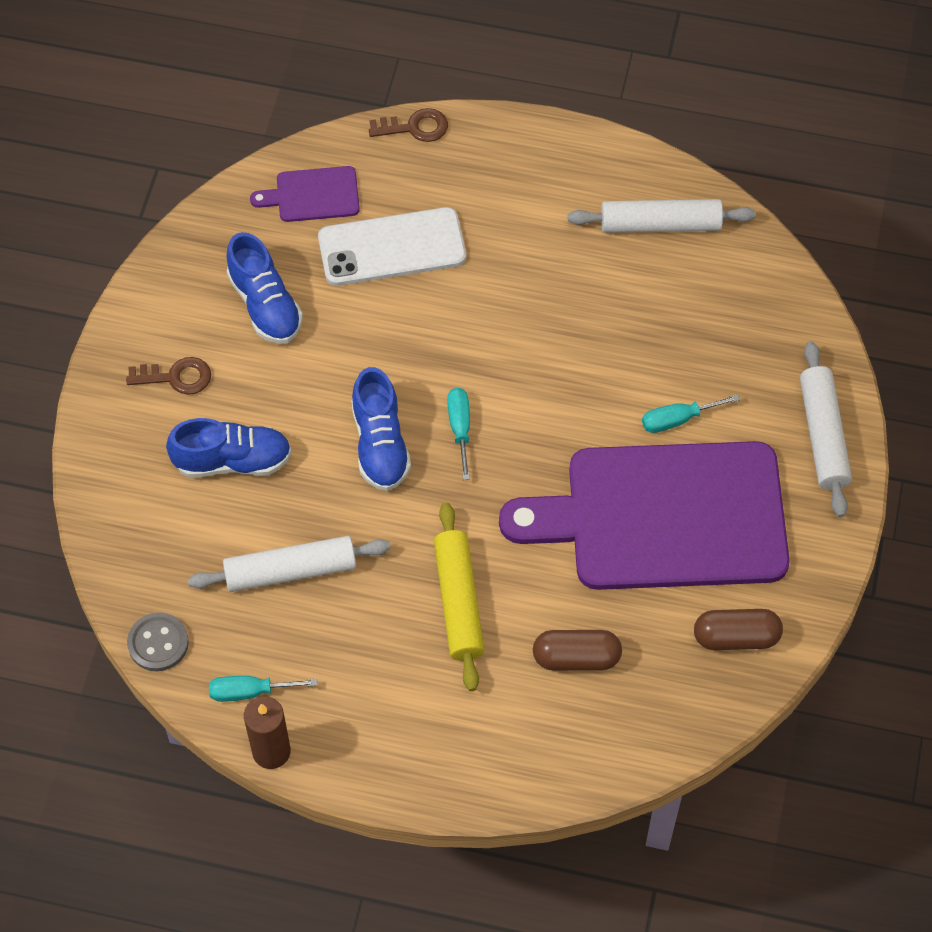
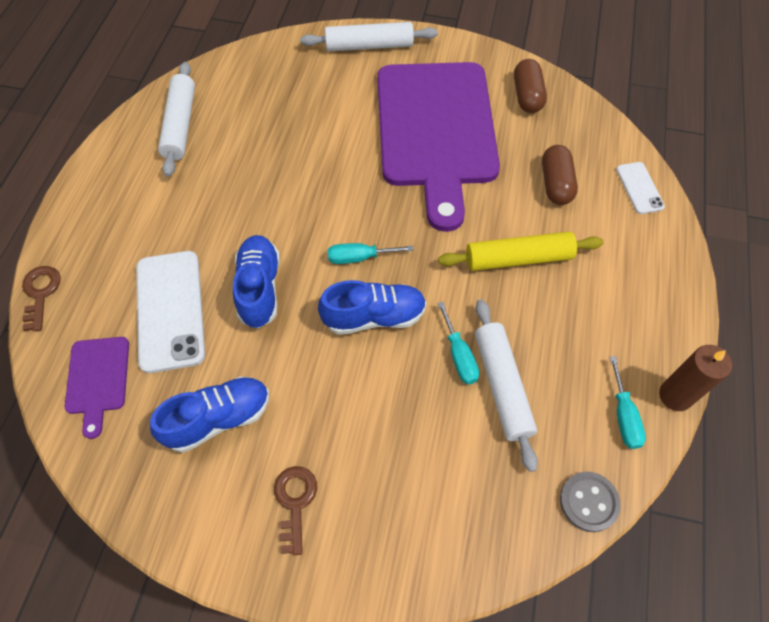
camera: 90 degrees left, 0 degrees up
(233, 461) = (391, 441): blue shoe -> blue shoe (259, 288)
(572, 763) = (639, 188): none -> white phone
(677, 419) = (355, 120): turquoise screwdriver -> turquoise screwdriver (459, 356)

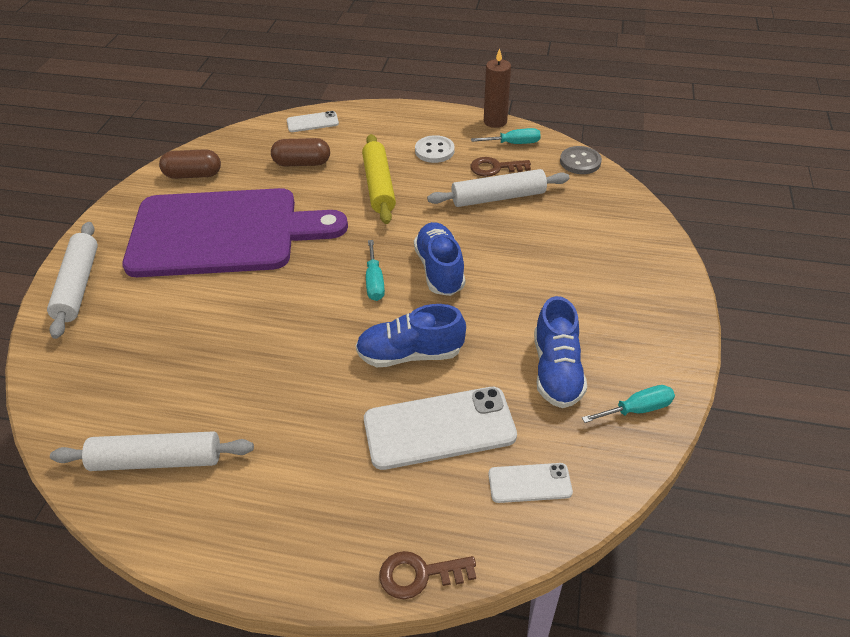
camera: 90 degrees left, 15 degrees down
(97, 379) = (529, 483): purple cutting board -> white phone
(218, 419) = (556, 370): blue shoe -> blue shoe turned 150 degrees counterclockwise
(295, 502) = (620, 311): brown key -> brown key (495, 168)
(459, 356) = (474, 219): turquoise screwdriver -> turquoise screwdriver (637, 409)
(595, 317) = (434, 151): none -> white button

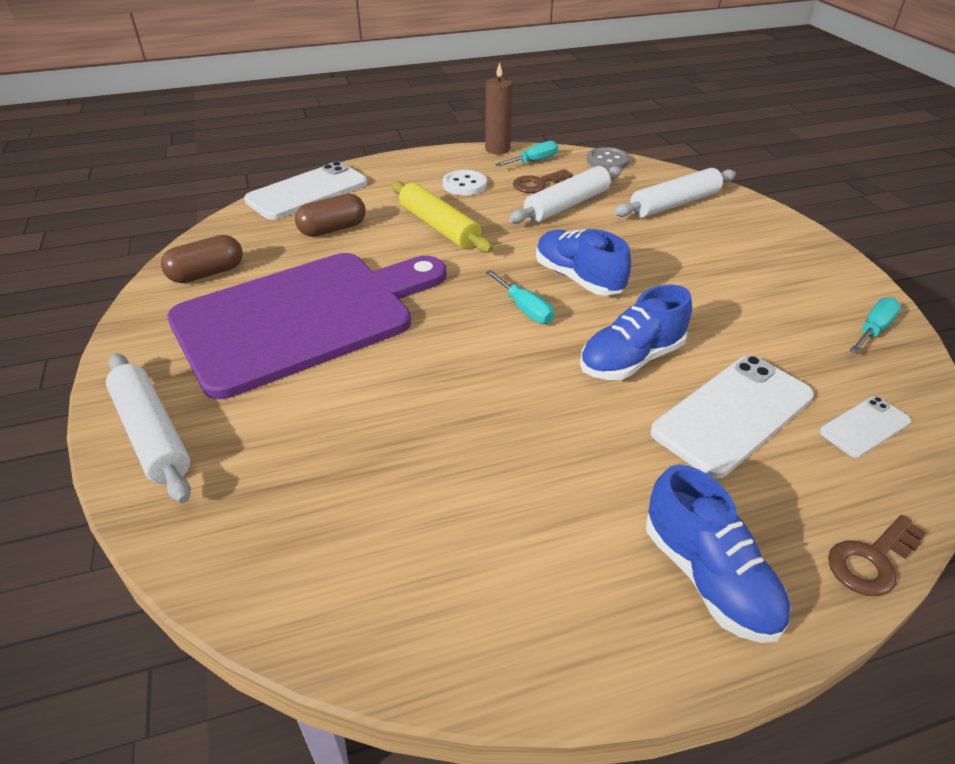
camera: 30 degrees left, 5 degrees down
(157, 460) = (461, 587): white rolling pin -> white rolling pin (674, 204)
(312, 122) = (307, 192): white phone -> white phone, size x1.93
(556, 370) = (775, 324): blue shoe -> blue shoe (708, 577)

